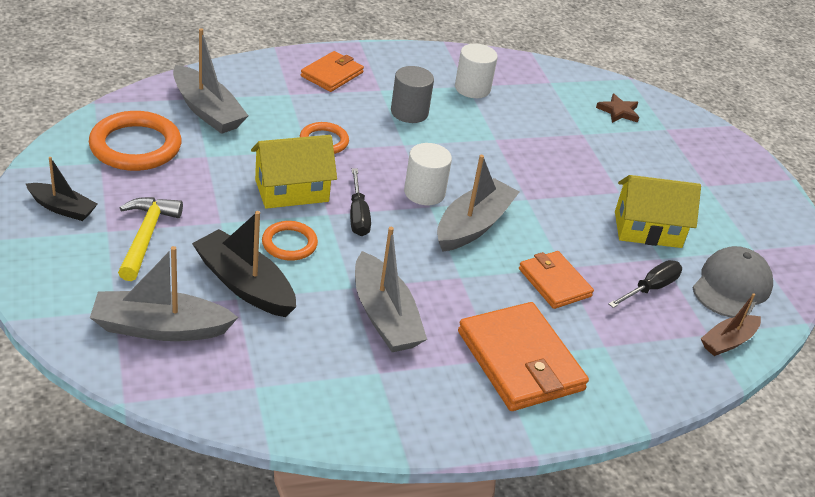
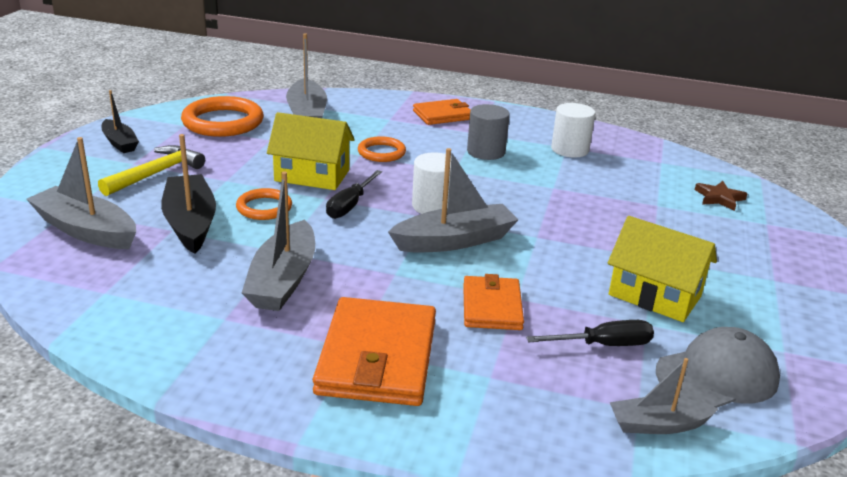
camera: 35 degrees right, 10 degrees down
(728, 341) = (657, 425): brown boat -> grey boat

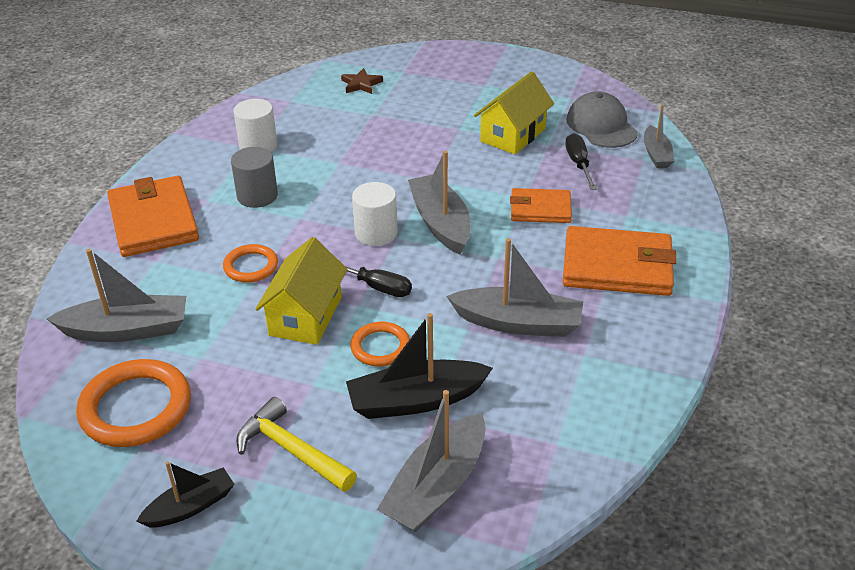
camera: 85 degrees left, 10 degrees up
(442, 115) = (153, 221): orange wallet -> orange wallet, size x1.66

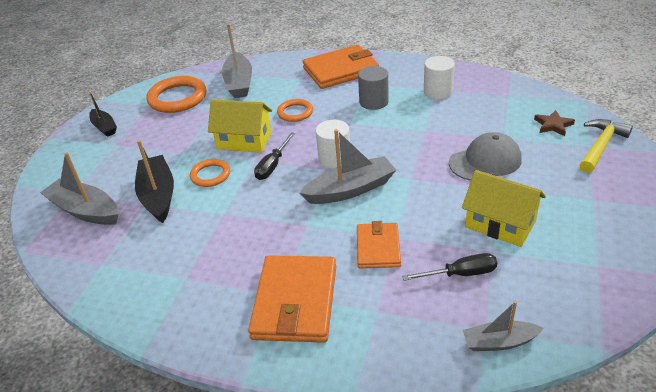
camera: 90 degrees right, 0 degrees up
(292, 450) = (131, 153): yellow hammer -> yellow hammer (600, 146)
(518, 323) = (226, 240): grey boat -> none
(601, 126) = (545, 293): grey cap -> grey cap (485, 161)

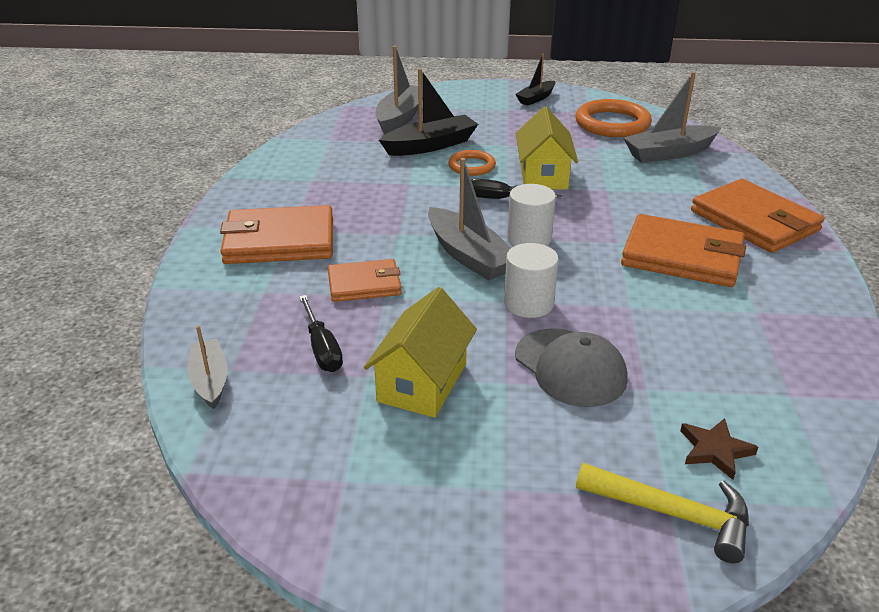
camera: 75 degrees right, 5 degrees down
(295, 112) = (621, 199): orange ring -> none
(373, 102) = (682, 256): grey cylinder -> orange wallet
(438, 92) = (750, 314): white cylinder -> white cylinder (528, 303)

